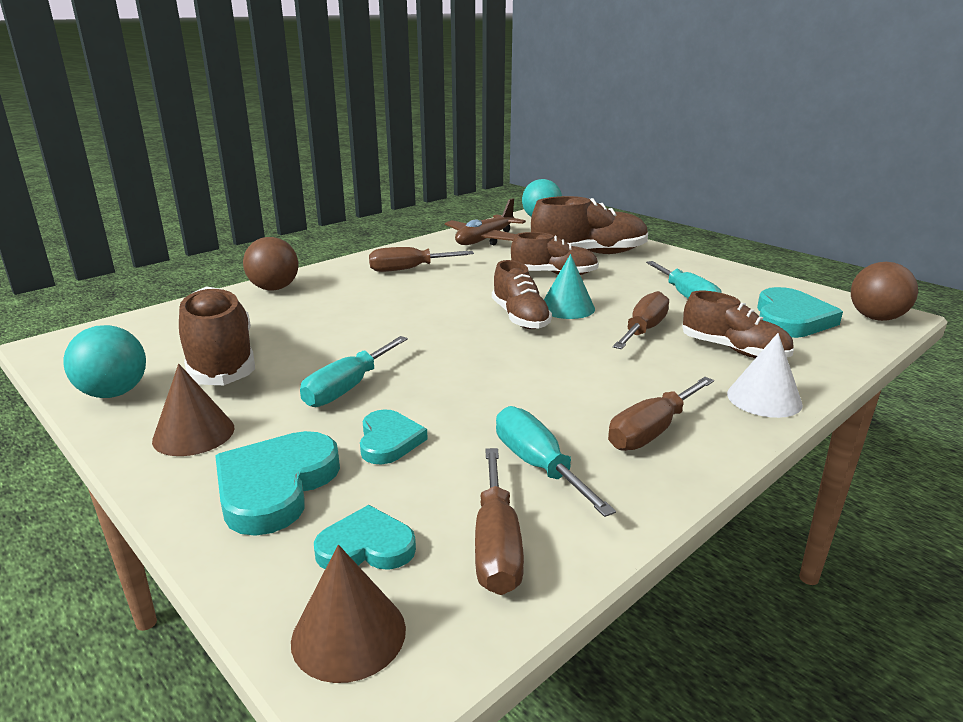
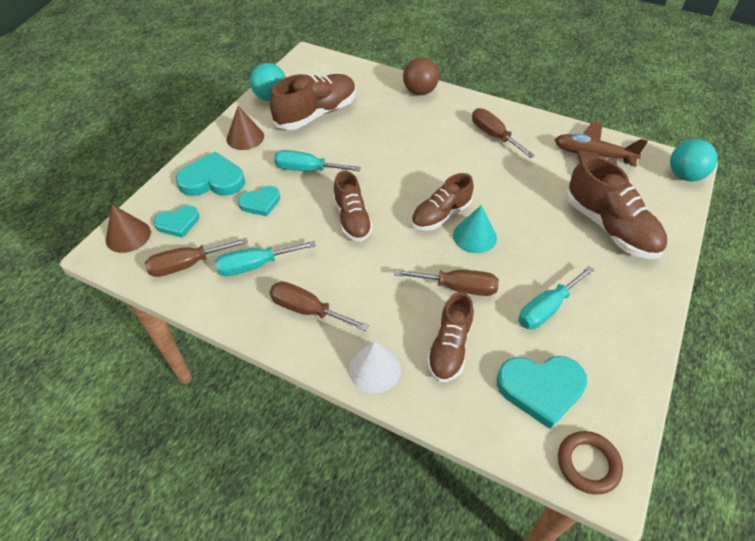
camera: 70 degrees right, 25 degrees up
(366, 546) = (178, 223): turquoise heart -> turquoise heart turned 90 degrees clockwise
(538, 465) = (255, 265): turquoise screwdriver -> turquoise screwdriver turned 150 degrees counterclockwise
(554, 274) = (541, 215): brown shoe -> brown shoe (352, 219)
(876, 318) = (588, 464): brown ball -> brown ring

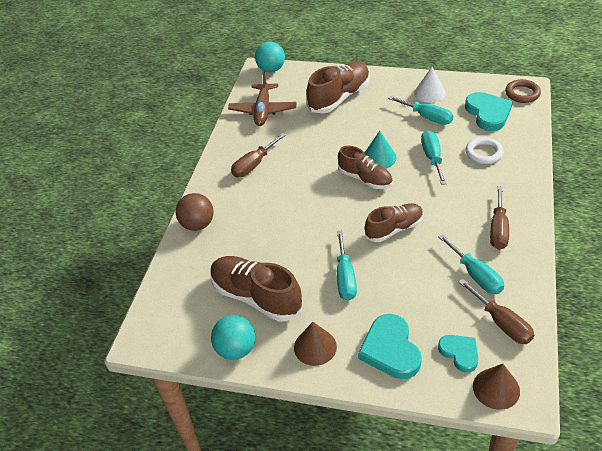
camera: 100 degrees left, 5 degrees down
(260, 203) = (404, 298): turquoise heart -> none
(374, 369) = (522, 183): white cone -> white cone (429, 93)
(449, 348) = (484, 153): brown shoe -> white ring
(458, 287) = (432, 158): brown screwdriver -> turquoise screwdriver

